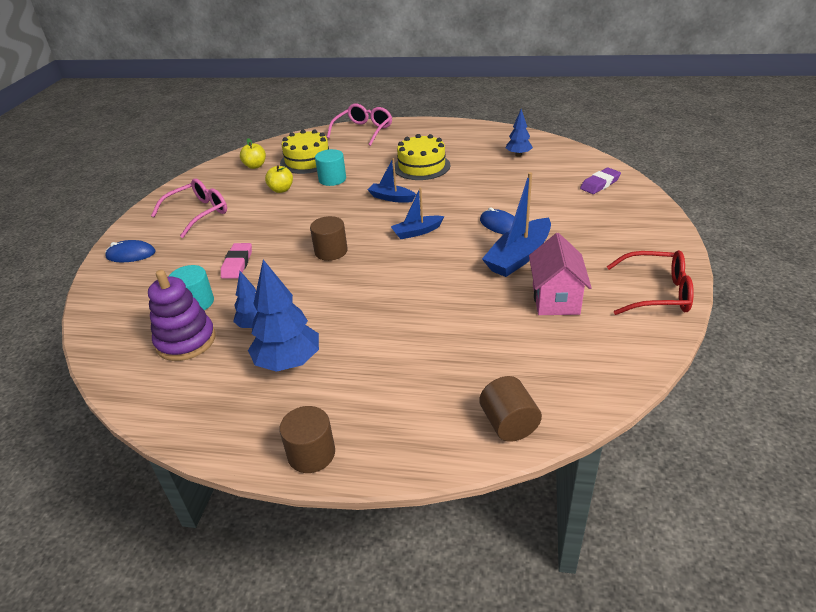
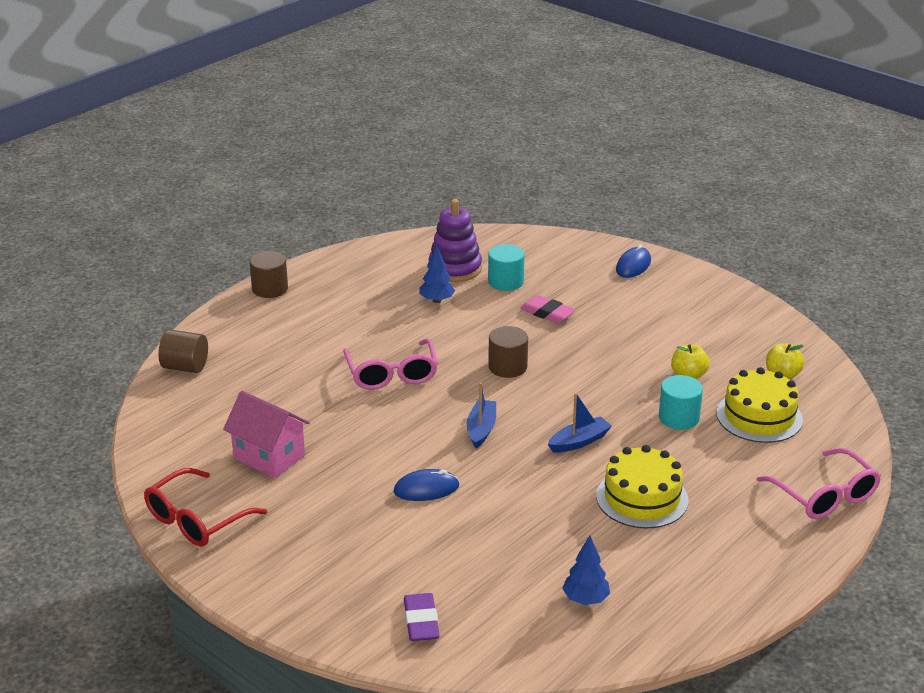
camera: 120 degrees right, 5 degrees down
(198, 213) = (684, 313): pink glasses -> pink glasses (392, 374)
(288, 362) = (370, 303): blue tree -> none
(518, 257) = (356, 470): blue boat -> none

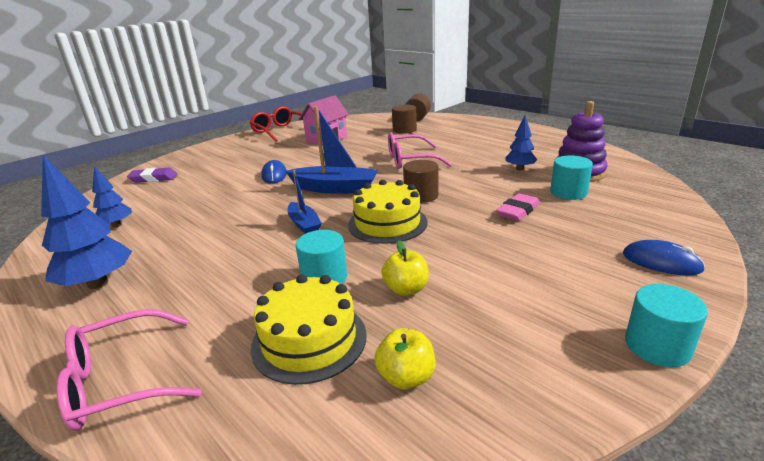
camera: 95 degrees right, 5 degrees down
(270, 289) = (512, 126): brown cylinder -> brown cylinder (404, 130)
(481, 429) = (335, 188): blue boat -> blue boat, size x1.70
(642, 498) = (210, 251): yellow cake -> yellow cake (387, 223)
(712, 560) = (98, 283): none -> blue tree
(729, 288) = (657, 346): none -> turquoise cylinder

